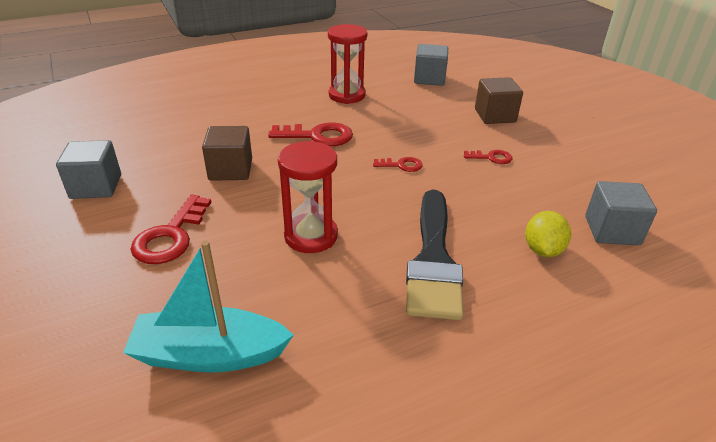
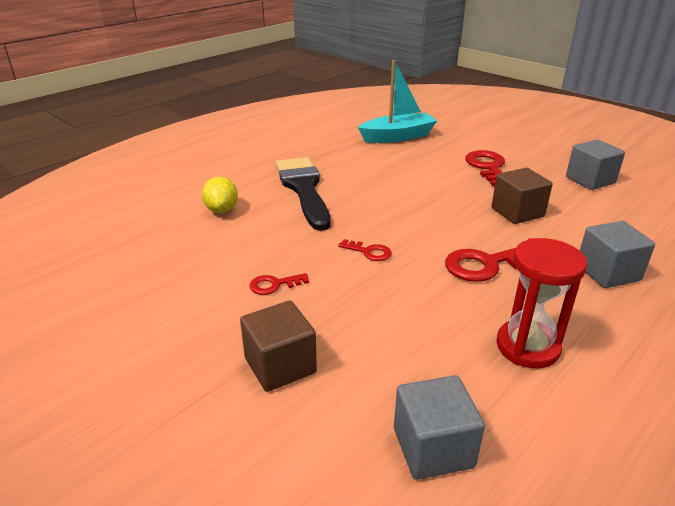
camera: 160 degrees right, 5 degrees down
(311, 236) = (398, 184): red hourglass -> none
(402, 165) = (369, 252): red key -> red key turned 135 degrees counterclockwise
(612, 230) = (156, 235): grey cube -> grey cube (608, 272)

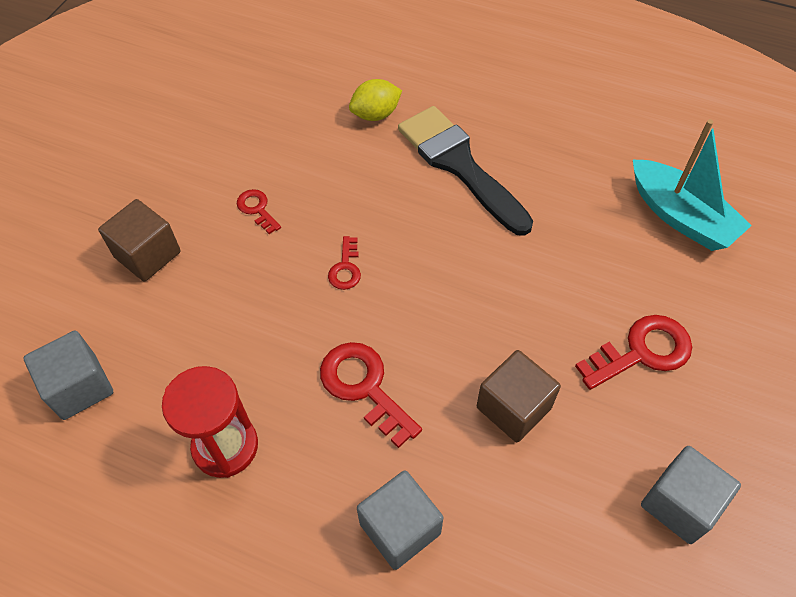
camera: 70 degrees right, 25 degrees up
(303, 189) = (459, 165): black brush -> black brush turned 90 degrees counterclockwise

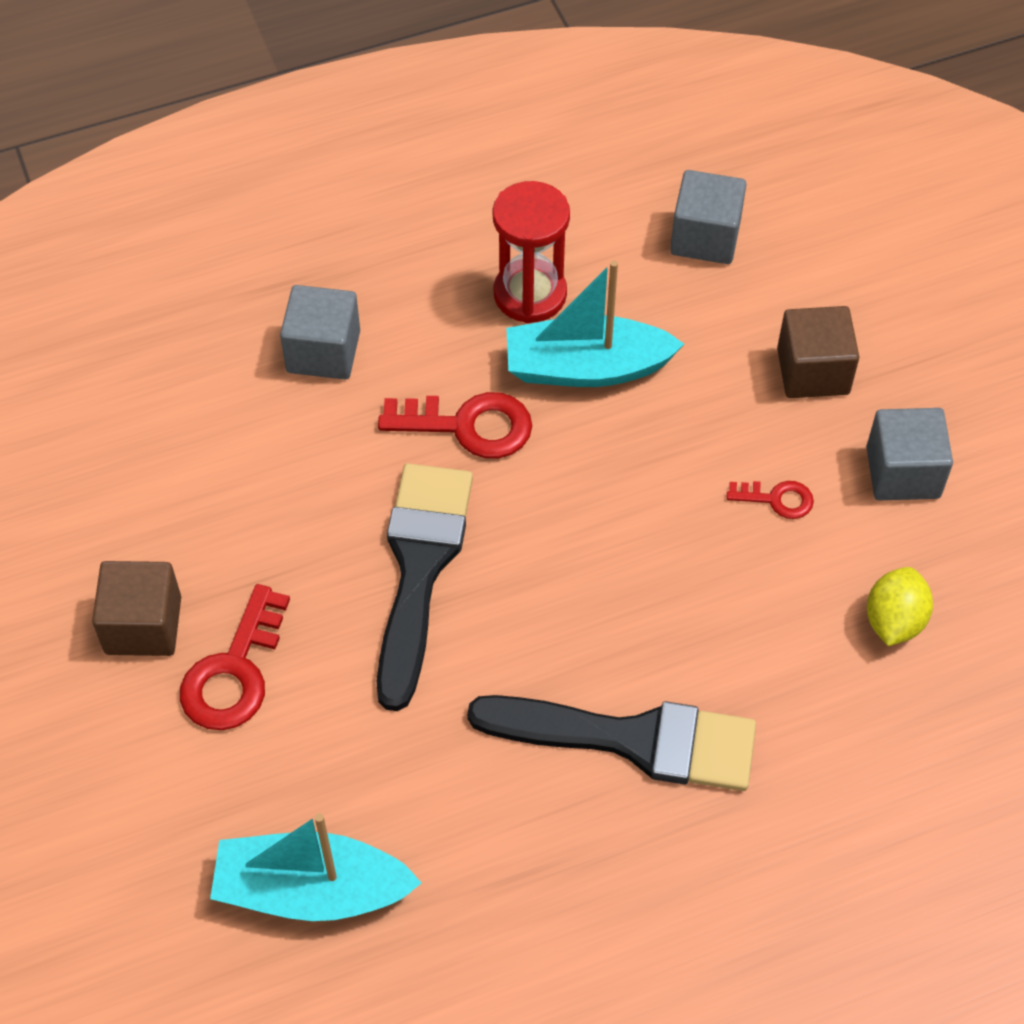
camera: 135 degrees right, 0 degrees up
(255, 363) = (586, 367): none -> turquoise boat
(345, 268) = (612, 515): red key -> none
(375, 114) = (806, 726): yellow lemon -> yellow lemon (894, 621)
(480, 325) = (420, 568): none -> black brush
(513, 407) = (315, 516): brown cube -> brown cube (143, 625)
(679, 504) = (98, 551): grey cube -> grey cube (903, 472)

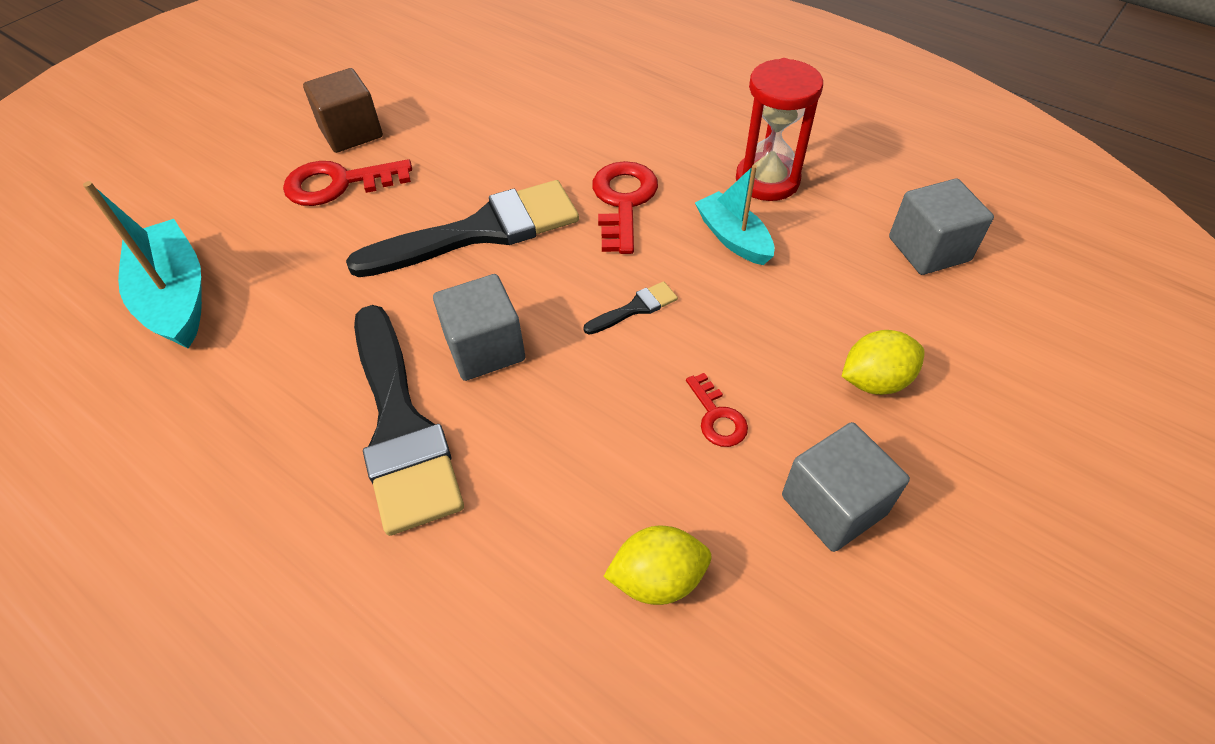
camera: 60 degrees right, 5 degrees down
(323, 351) = (621, 112): grey cube -> grey cube (485, 348)
(468, 426) = (623, 201): red key -> red key turned 150 degrees counterclockwise
(586, 367) = (733, 238): turquoise boat -> turquoise boat, size x0.64
(618, 492) = (635, 308): none -> black brush
(813, 371) = (874, 381): brown cube -> yellow lemon

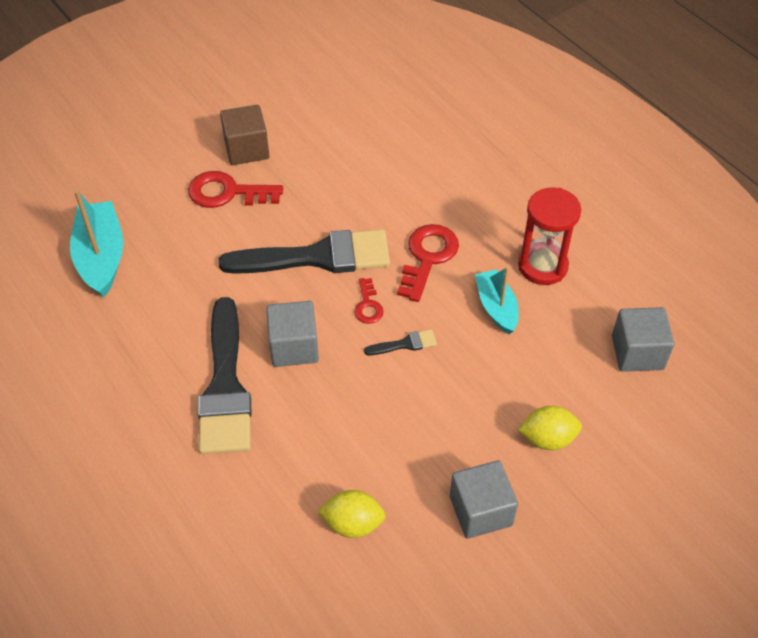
camera: 15 degrees right, 0 degrees up
(717, 417) = (430, 435): red key -> red key (368, 305)

